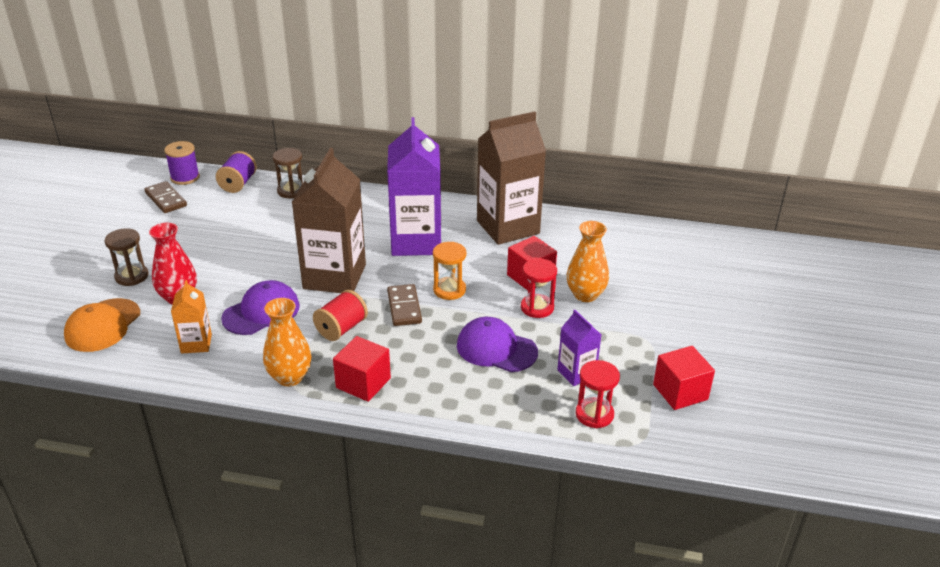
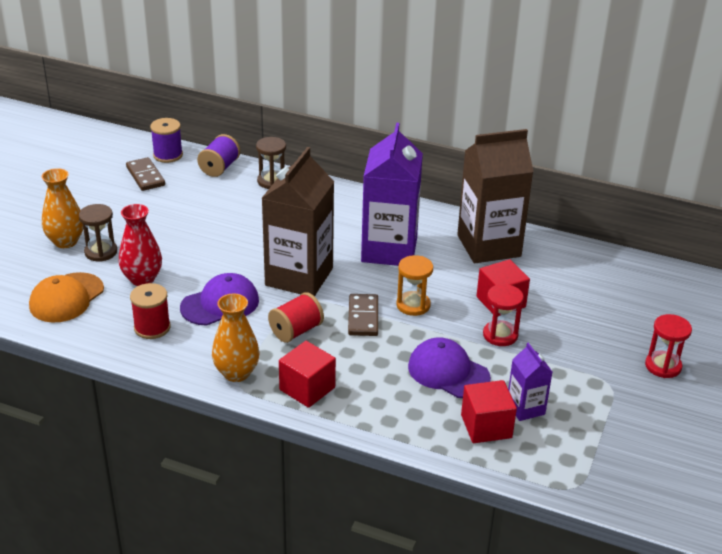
camera: 10 degrees right, 0 degrees up
(196, 344) = (152, 327): orange carton -> red spool
(585, 295) = (554, 328): orange vase -> orange vase (66, 241)
(594, 414) = (534, 452): red hourglass -> red hourglass (663, 366)
(680, 392) = (630, 442): red cube -> red cube (486, 426)

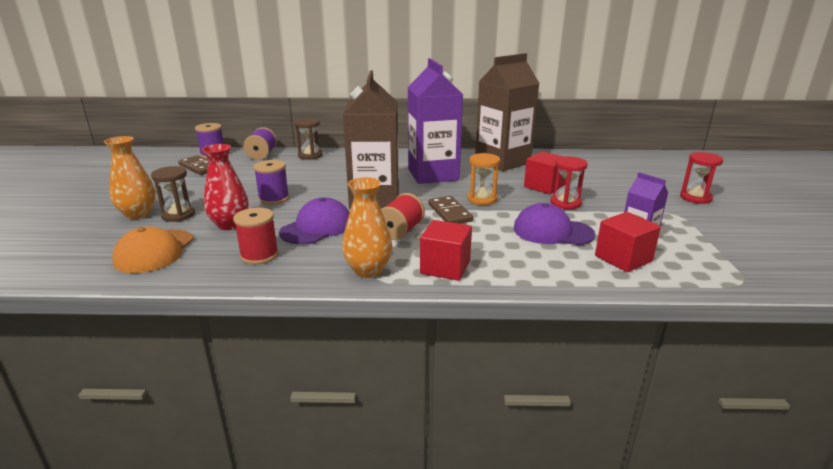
camera: 20 degrees left, 10 degrees down
(199, 249) = (274, 198): none -> purple spool

